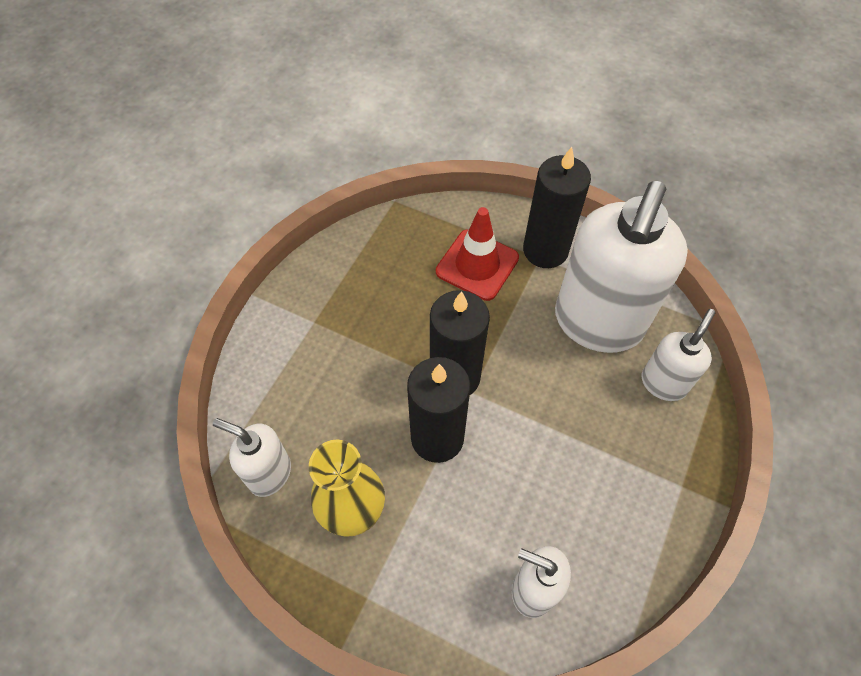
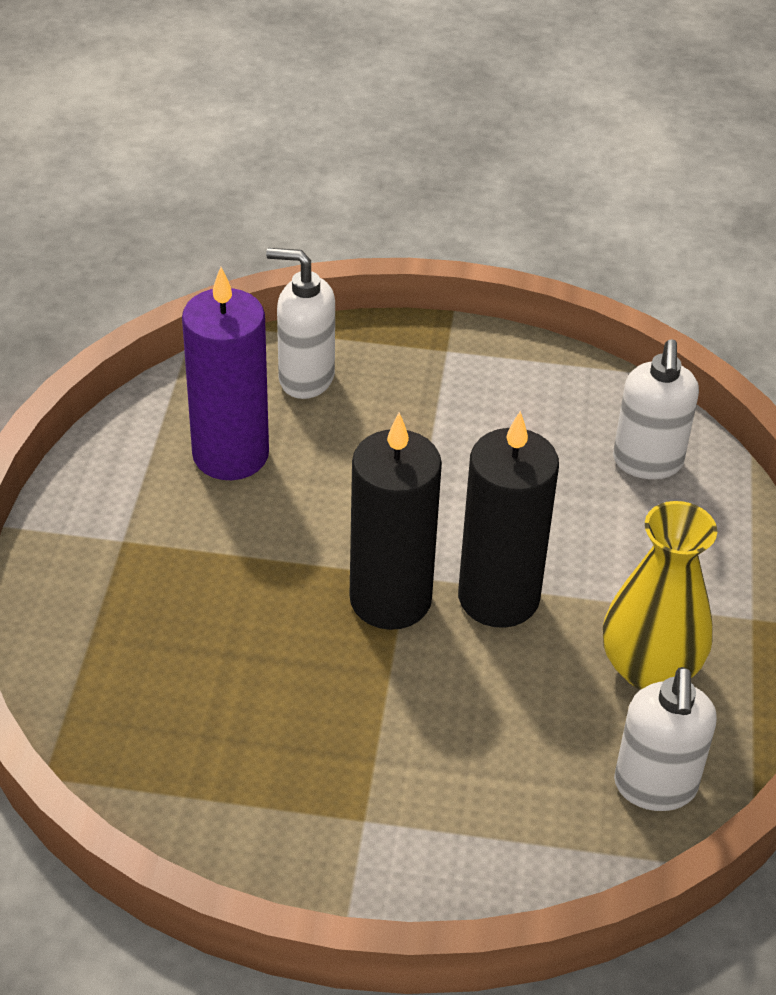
camera: 110 degrees left, 15 degrees down
(477, 265) = (164, 617): red traffic cone -> none
(545, 250) = (106, 535): black candle -> none
(597, 323) = (230, 454): white soap dispenser -> purple candle

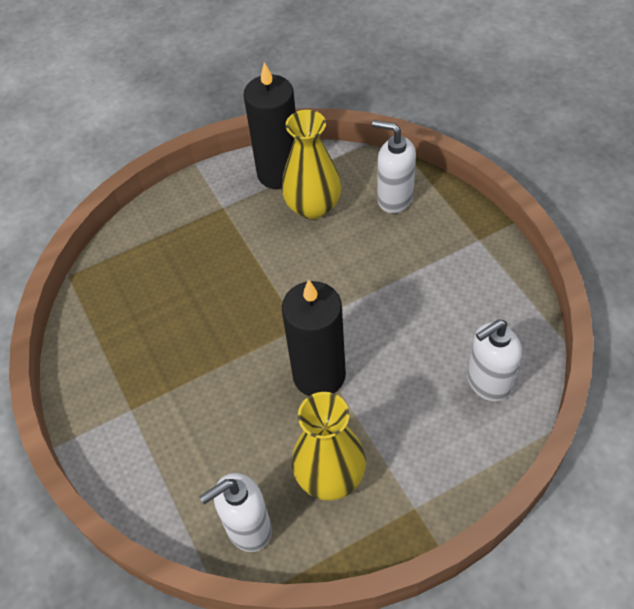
camera: 60 degrees right, 10 degrees up
(230, 454) = (313, 206): purple candle -> yellow vase
(305, 378) = (394, 198): white soap dispenser -> white soap dispenser turned 45 degrees counterclockwise
(390, 599) = (276, 330): black candle -> black candle (279, 173)

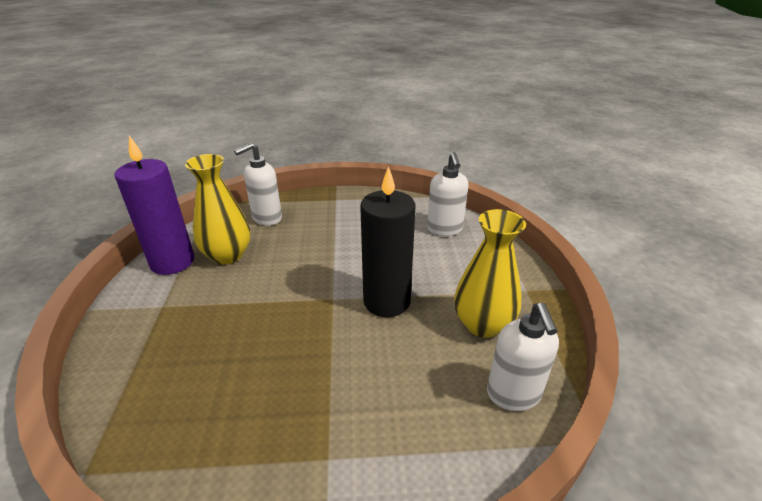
camera: 70 degrees left, 20 degrees down
(279, 173) = (172, 262): black candle -> purple candle

